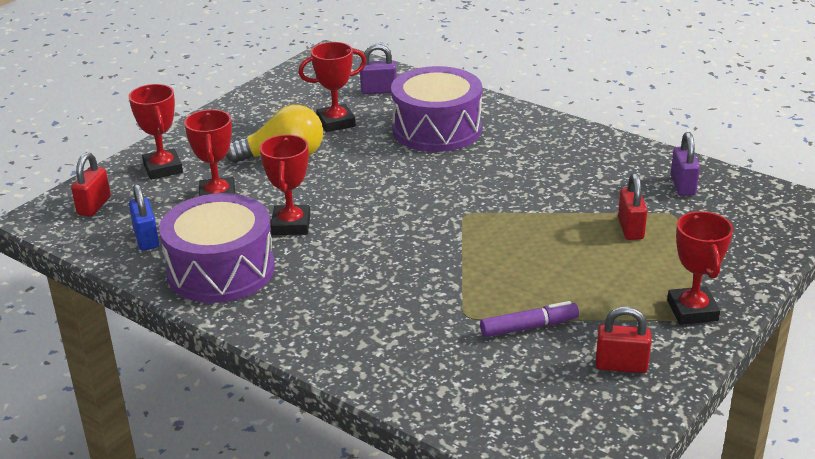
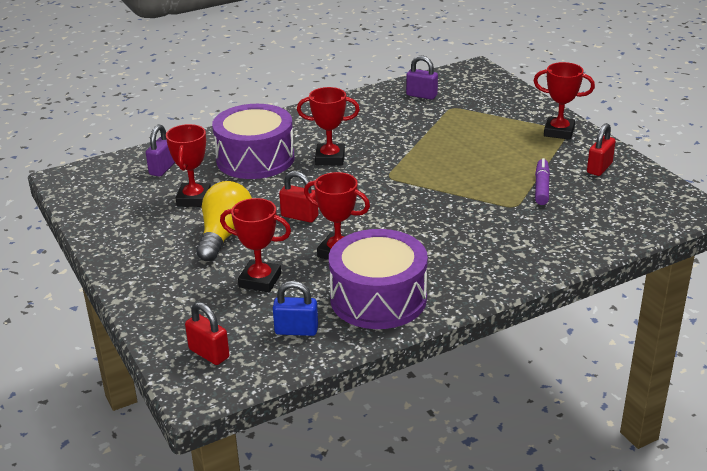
camera: 65 degrees left, 0 degrees up
(163, 168) = (179, 302): red trophy -> red trophy (330, 158)
(630, 229) = (457, 125): red padlock -> red padlock (299, 216)

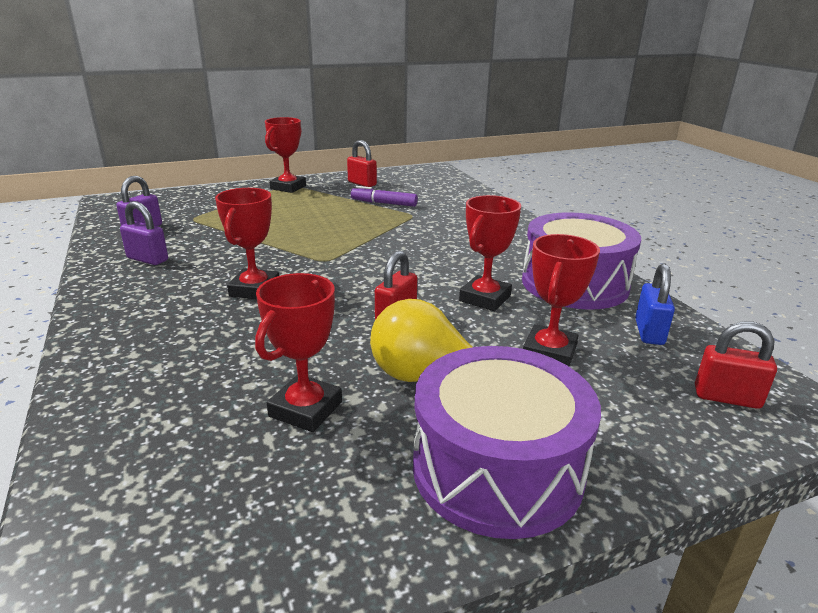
camera: 85 degrees left, 5 degrees down
(162, 168) = (163, 450): purple padlock -> purple padlock (147, 259)
(194, 199) = (305, 409): red trophy -> red trophy turned 75 degrees counterclockwise
(209, 353) = (726, 397): red padlock -> red padlock turned 60 degrees clockwise
(255, 159) = (209, 345): purple drum -> purple drum (497, 469)

